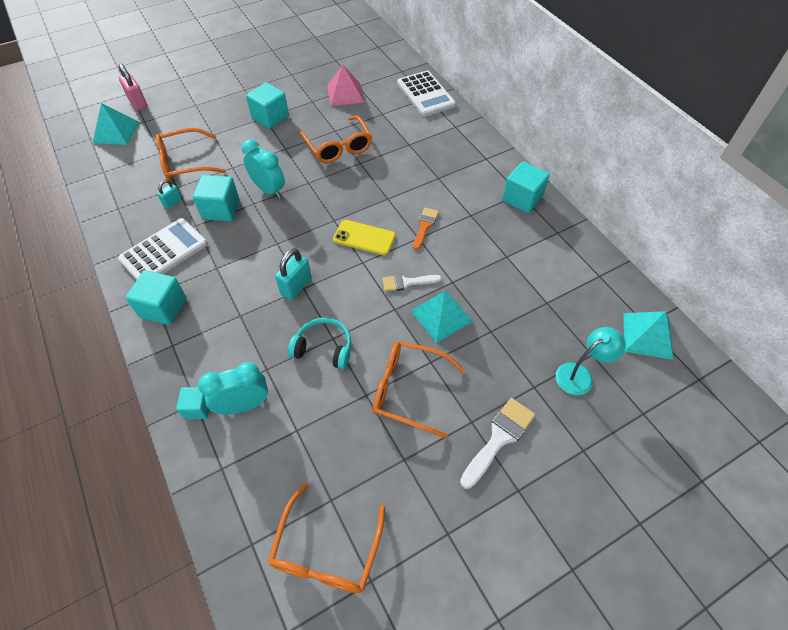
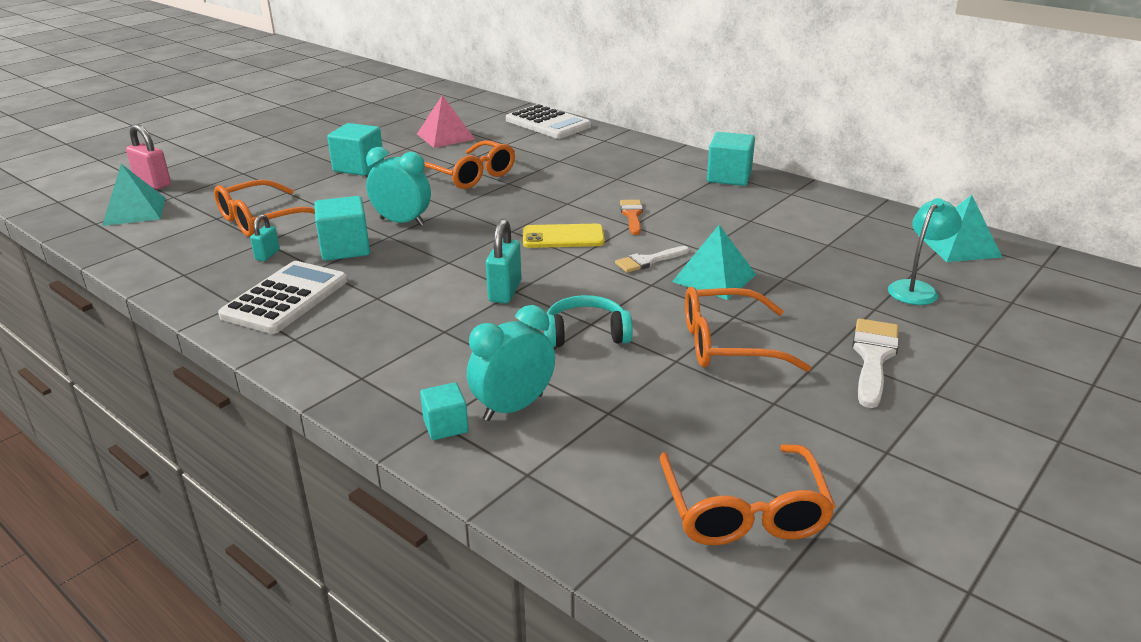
camera: 20 degrees left, 25 degrees down
(163, 308) = (322, 347): turquoise cube -> none

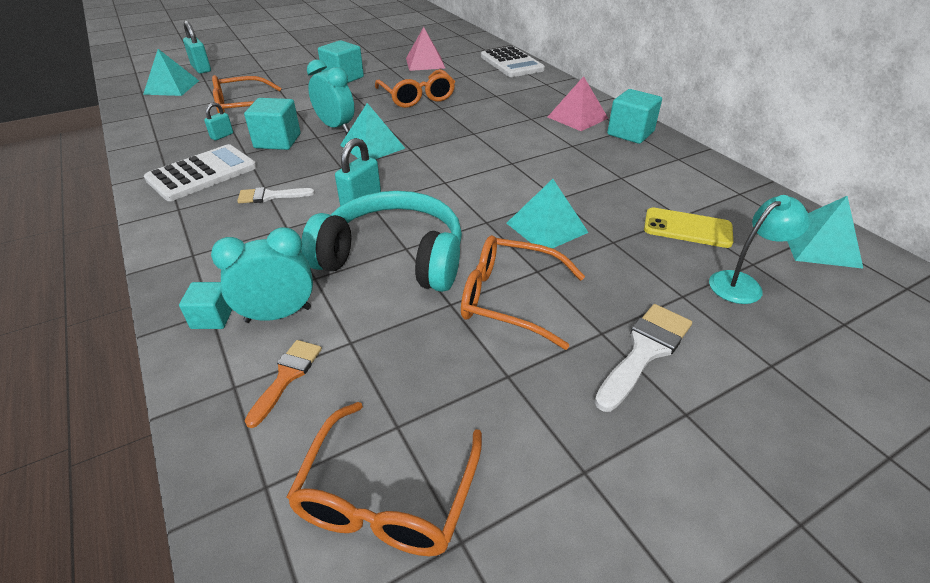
camera: 20 degrees right, 10 degrees up
(153, 183) = (201, 69): pink padlock -> turquoise padlock
(465, 235) = (372, 146): none -> turquoise pyramid
(563, 237) = (446, 162): yellow phone -> yellow phone (687, 228)
(586, 334) = (393, 257): turquoise headphones -> turquoise headphones, size x1.83
(632, 215) = (518, 153): orange brush -> orange brush (287, 376)
(648, 261) = (500, 199): white brush -> white brush (270, 196)
(664, 170) = (577, 117): none -> pink pyramid

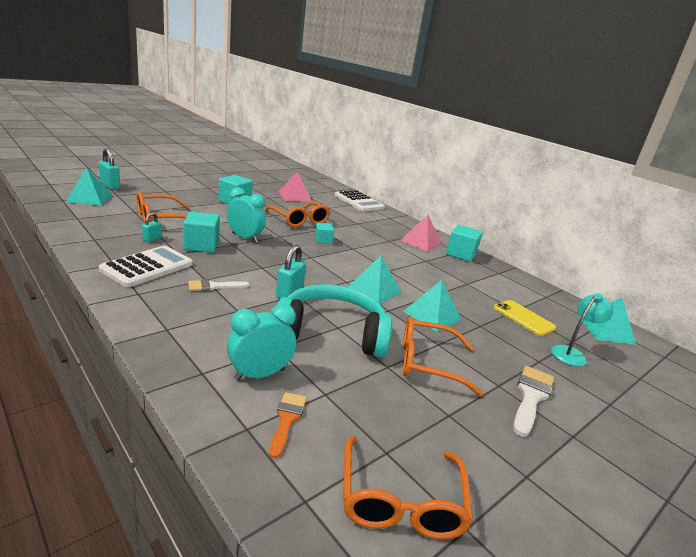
camera: 15 degrees left, 15 degrees down
(212, 317) = (206, 377): turquoise cube -> turquoise cube (323, 241)
(372, 146) = (280, 253): turquoise pyramid -> turquoise pyramid (374, 289)
(687, 228) = (523, 318): yellow phone -> yellow phone turned 45 degrees clockwise

